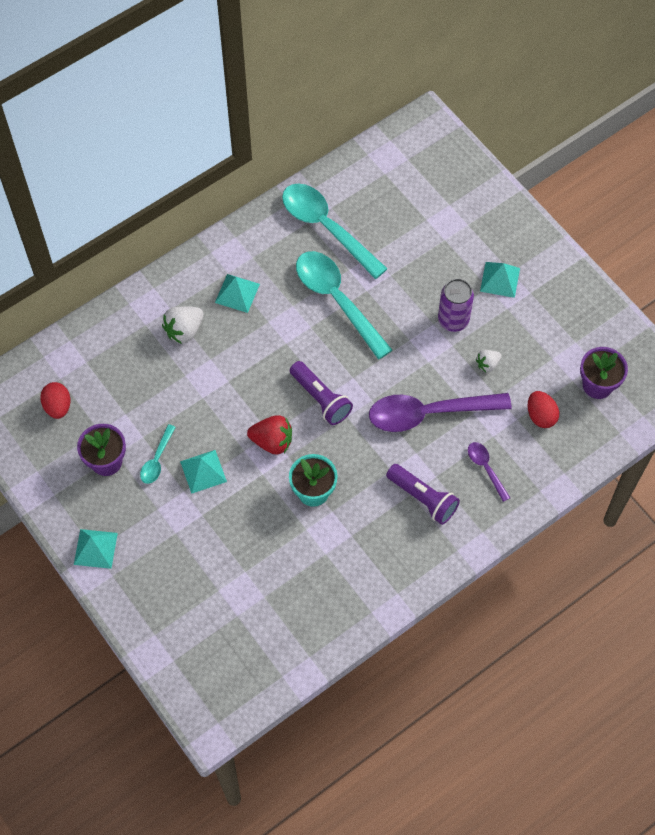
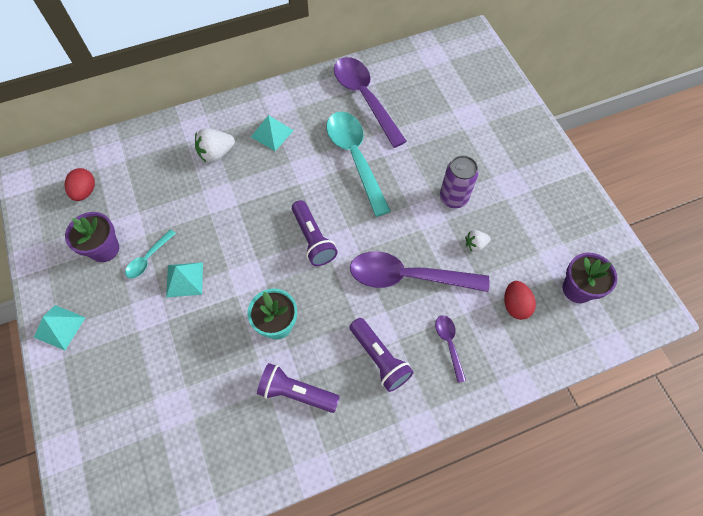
camera: 15 degrees right, 0 degrees up
(272, 441) = (256, 267): red strawberry -> none
(326, 228) = (365, 98): turquoise spoon -> purple spoon
(353, 549) = (296, 393): none -> purple flashlight
(500, 279) = (505, 172): turquoise pyramid -> none

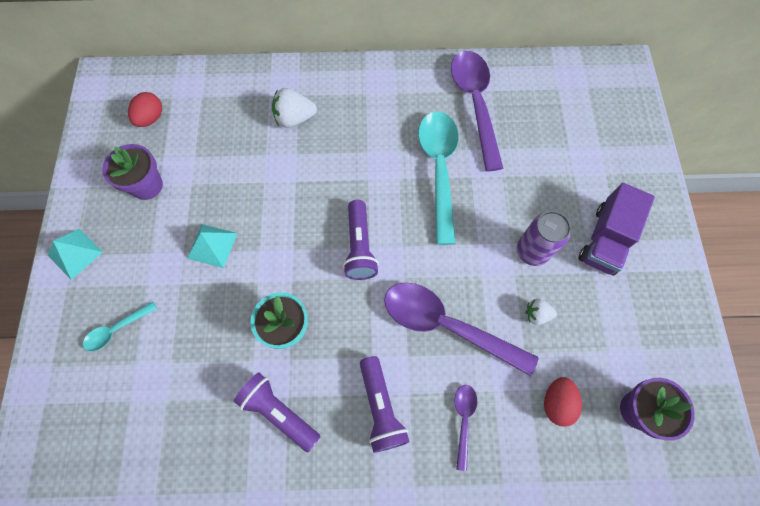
camera: 20 degrees right, 5 degrees up
(148, 258) = (185, 210): turquoise spoon -> turquoise spoon (117, 329)
(272, 133) = (360, 114): turquoise pyramid -> none
(506, 171) = (605, 240): none -> purple truck

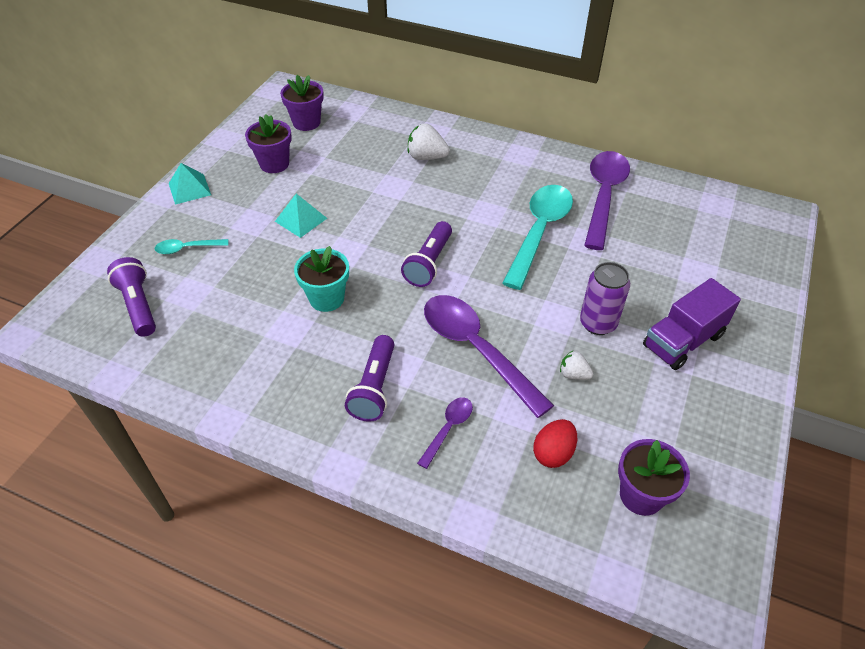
camera: 25 degrees right, 20 degrees down
(151, 118) = (306, 122): red egg -> purple flower pot
(279, 412) = (281, 355): purple flashlight -> purple flashlight (138, 305)

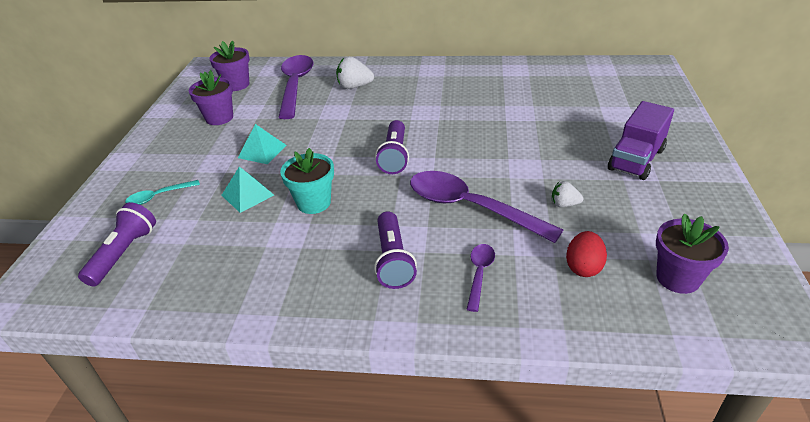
camera: 15 degrees left, 10 degrees down
(138, 305) = (124, 253): purple flashlight -> purple flashlight turned 60 degrees clockwise
(189, 189) = (144, 152): turquoise pyramid -> turquoise pyramid (248, 195)
(539, 232) = (476, 115): turquoise spoon -> none
(598, 323) = (561, 164): purple can -> none
(603, 196) = (513, 82): purple spoon -> purple spoon (295, 85)

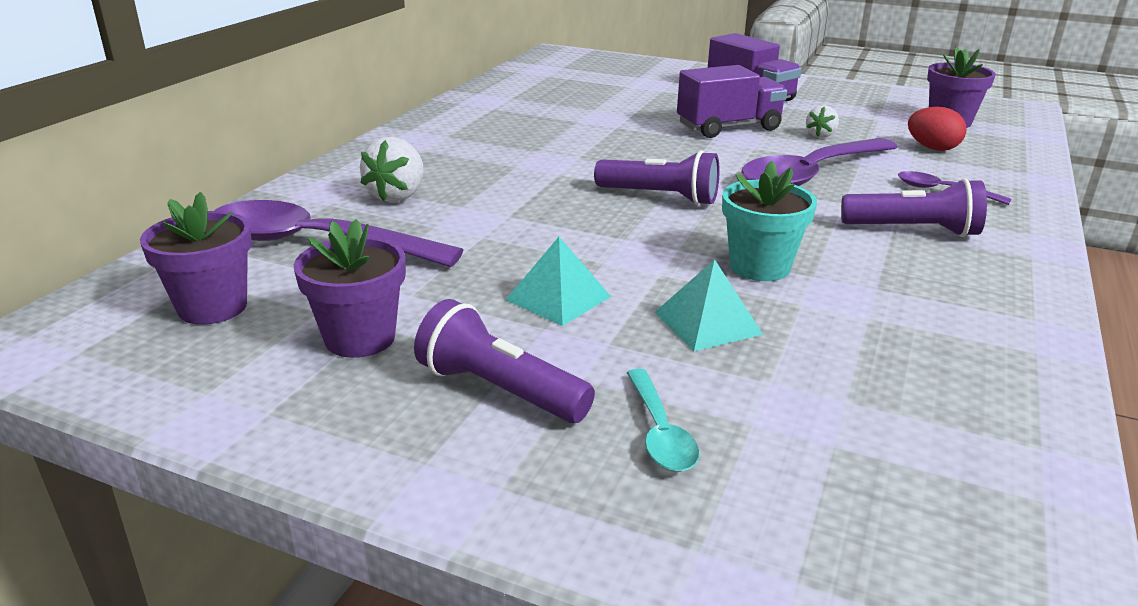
camera: 75 degrees left, 10 degrees down
(124, 253) = (868, 482): purple flashlight -> purple flashlight (499, 390)
(544, 161) = (728, 127): none -> purple truck

